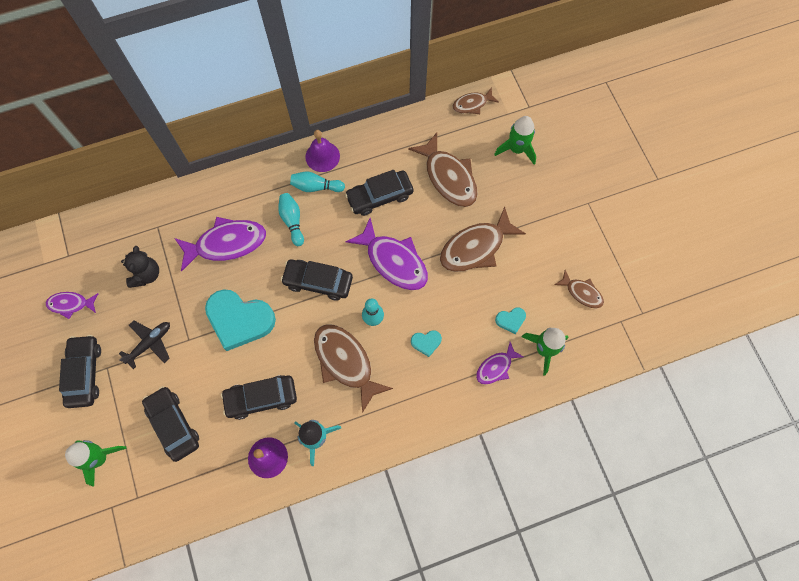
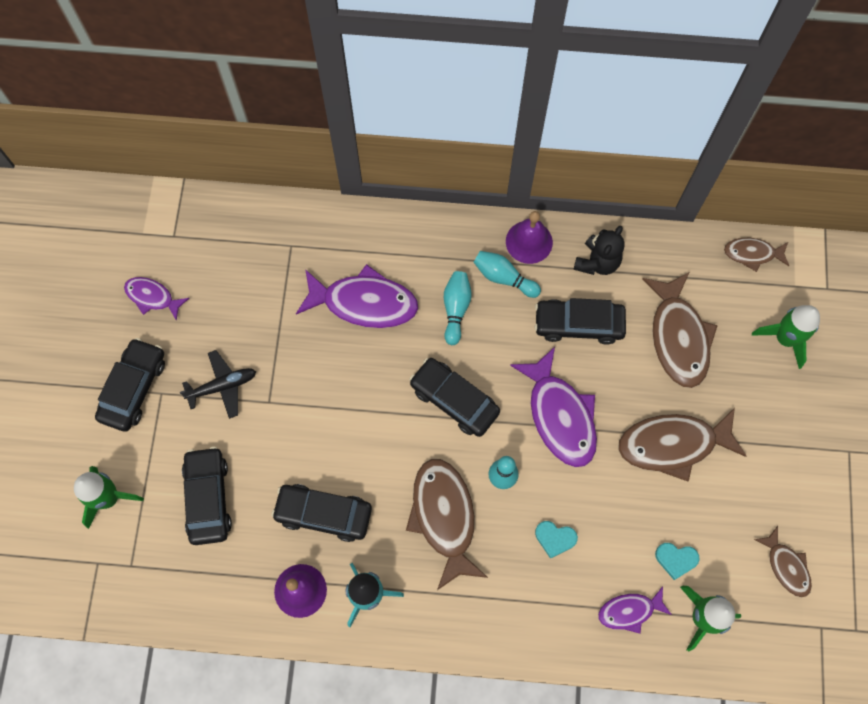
camera: 25 degrees right, 0 degrees up
(146, 274) = (253, 299): black teddy bear -> black teddy bear (597, 262)
(239, 320) = (339, 405): turquoise heart -> none

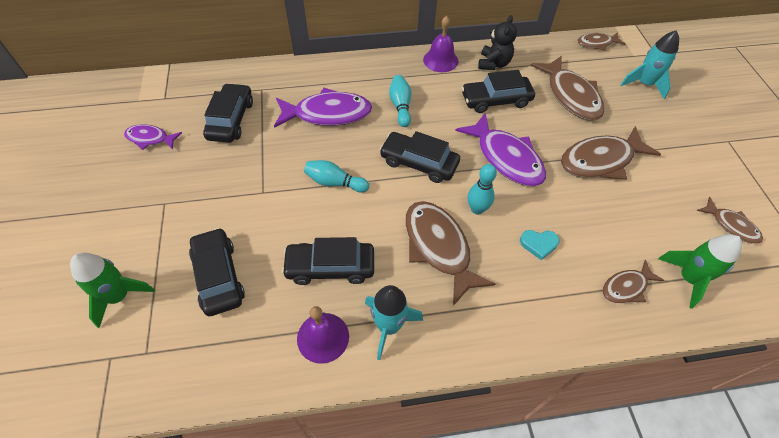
camera: 15 degrees left, 15 degrees down
(134, 388) = (138, 204): black car -> black car (231, 120)
(222, 386) = (219, 188): black plane -> none
(504, 278) = (430, 82): turquoise bowling pin -> turquoise bowling pin (335, 183)
(629, 611) = (626, 287): purple fish -> brown fish
(676, 559) = (644, 239): turquoise heart -> none
(784, 339) = (644, 84): green rocket -> turquoise rocket

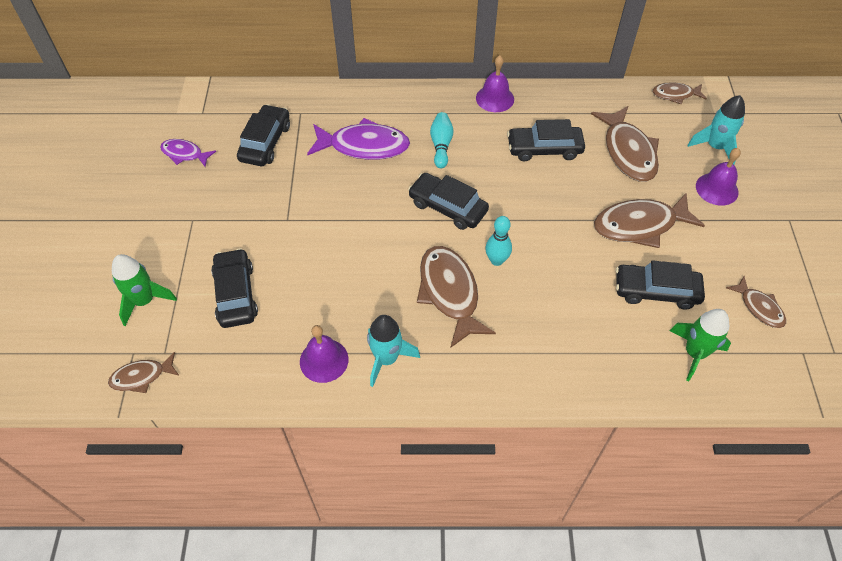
camera: 10 degrees right, 0 degrees up
(330, 267) = (341, 298): black car -> black car (656, 291)
(335, 183) = (359, 218): turquoise bowling pin -> none
(493, 64) = (552, 108): black teddy bear -> none
(506, 158) = (539, 212): purple fish -> none
(538, 244) = (550, 302): turquoise heart -> none
(626, 287) = (628, 353): brown fish -> brown fish (142, 377)
(657, 120) = (717, 189): none -> purple bell

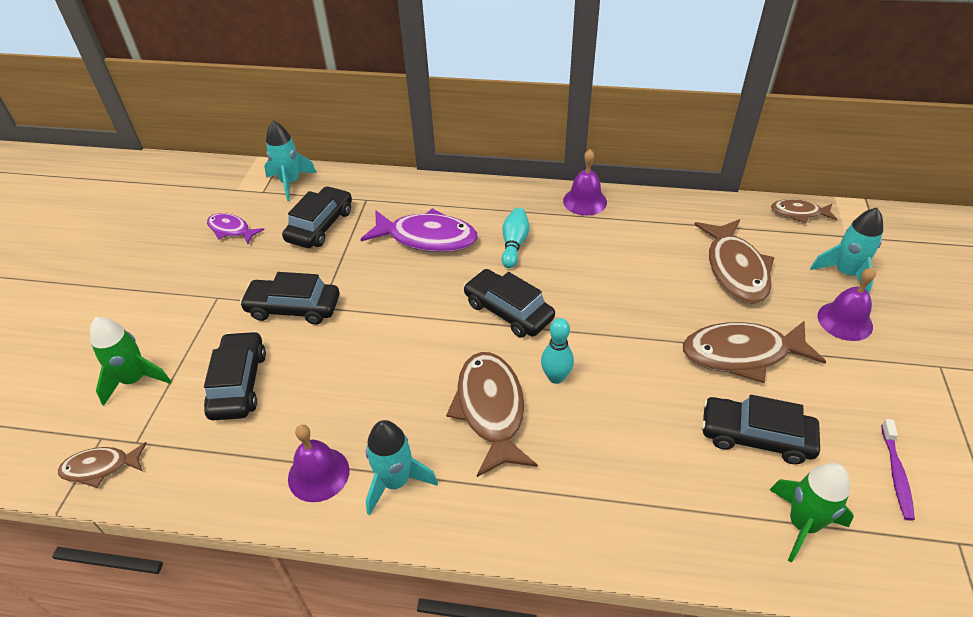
camera: 10 degrees right, 10 degrees down
(225, 102) = (290, 183): none -> turquoise rocket
(544, 149) = (634, 258): black car -> black car (293, 308)
(759, 307) = (896, 473): brown fish -> purple toothbrush

